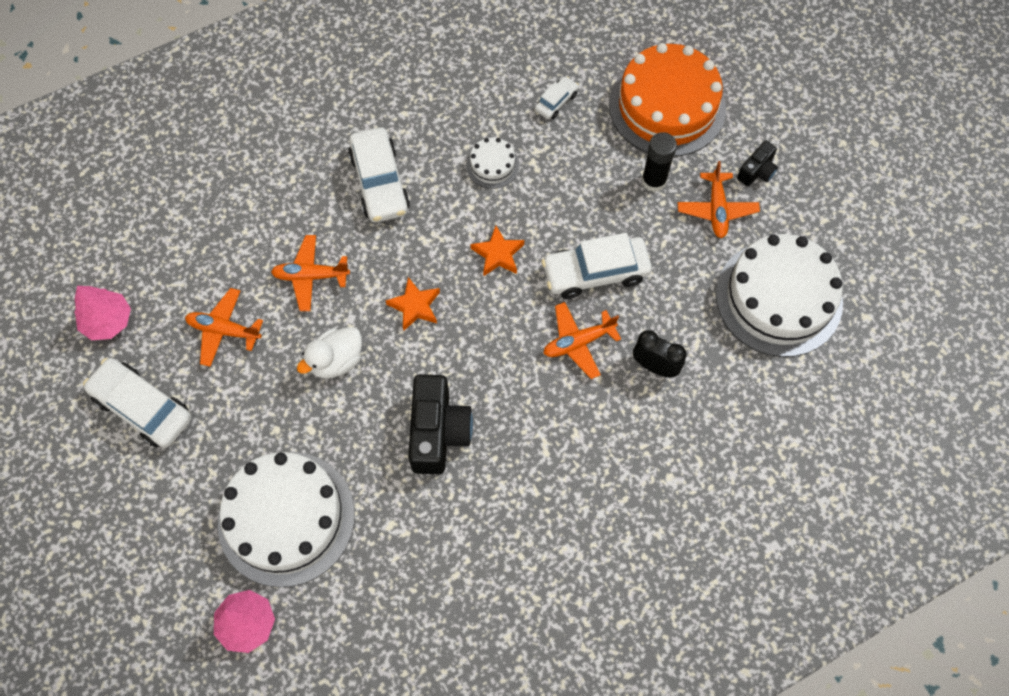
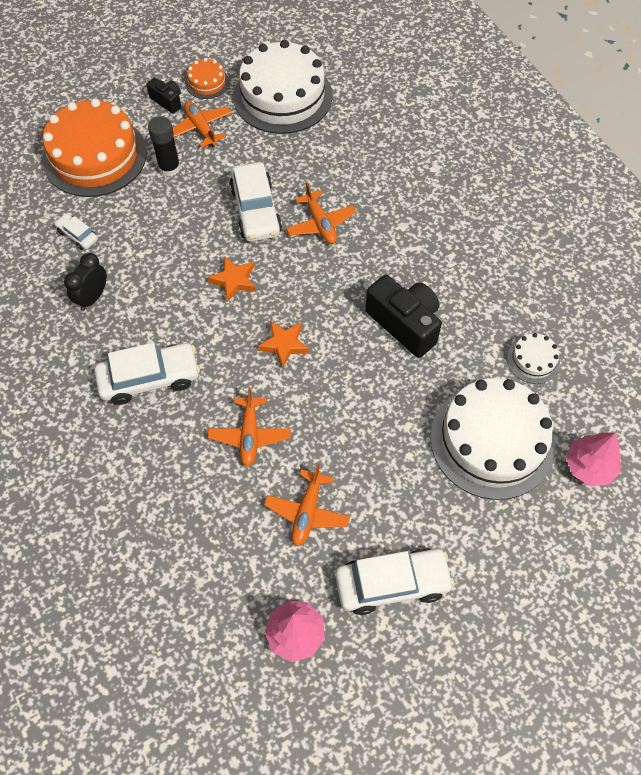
camera: 90 degrees left, 5 degrees down
(142, 407) = (392, 583): white car -> white car turned 135 degrees counterclockwise
(336, 361) = (339, 408): white duck -> none
(438, 432) = (405, 324): black camera -> black camera turned 45 degrees clockwise
(492, 165) = (140, 285): white cake -> white cake (533, 360)
(655, 366) = (341, 174): black clock -> black clock (93, 297)
(716, 209) = (201, 128): orange plane -> orange plane turned 120 degrees counterclockwise
(792, 212) = (207, 82): none -> orange cake

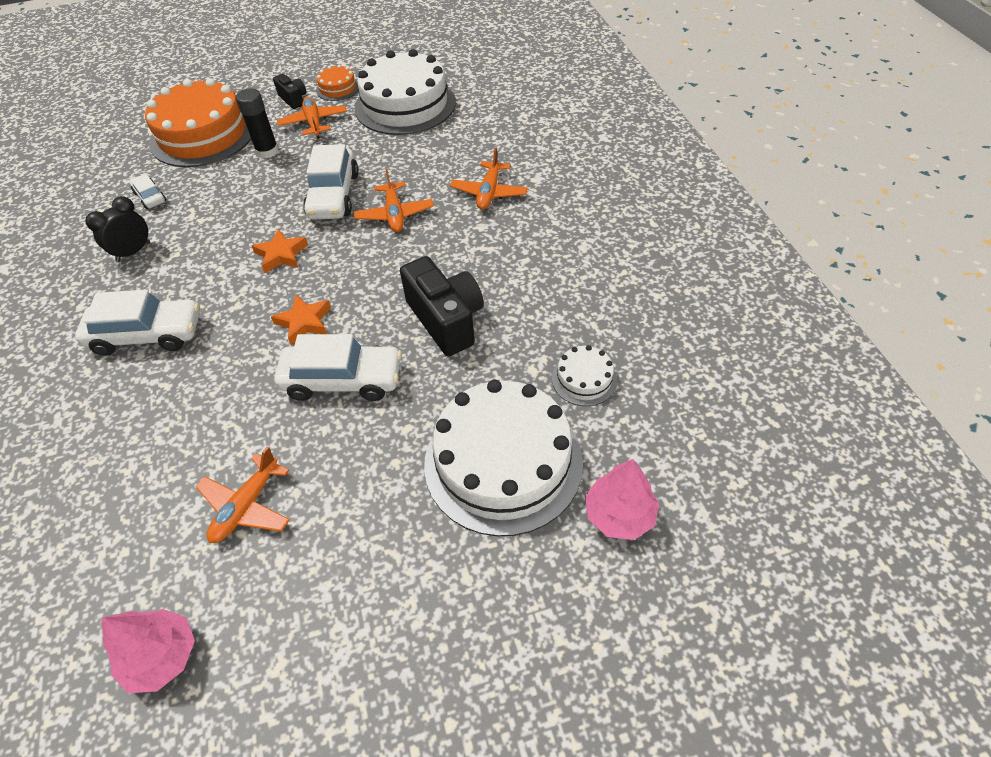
camera: 15 degrees right, 10 degrees down
(250, 435) = (222, 409): orange plane -> orange plane (489, 192)
(392, 583) = (310, 616): white car -> white car (342, 380)

